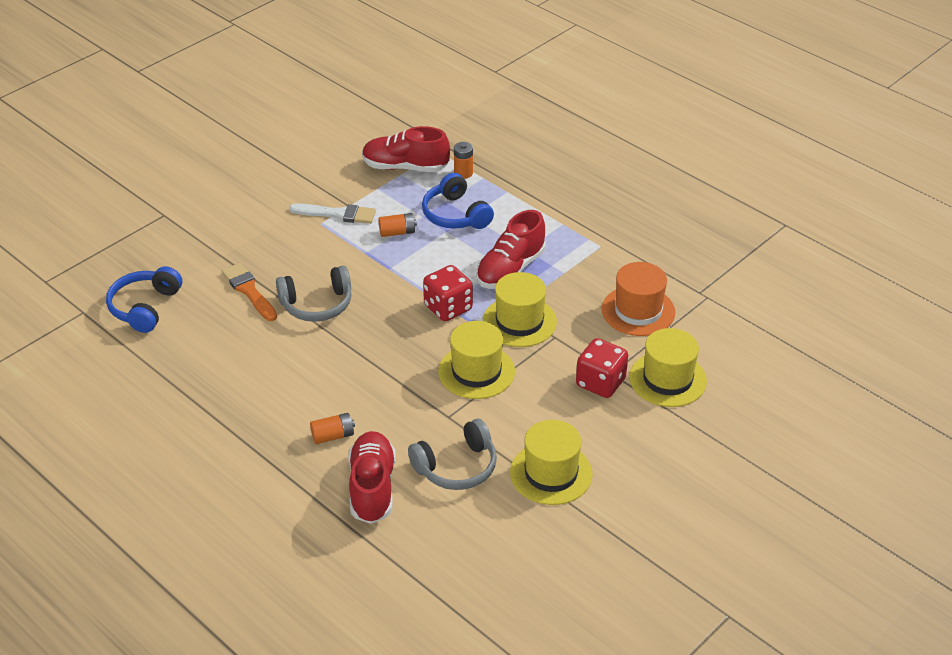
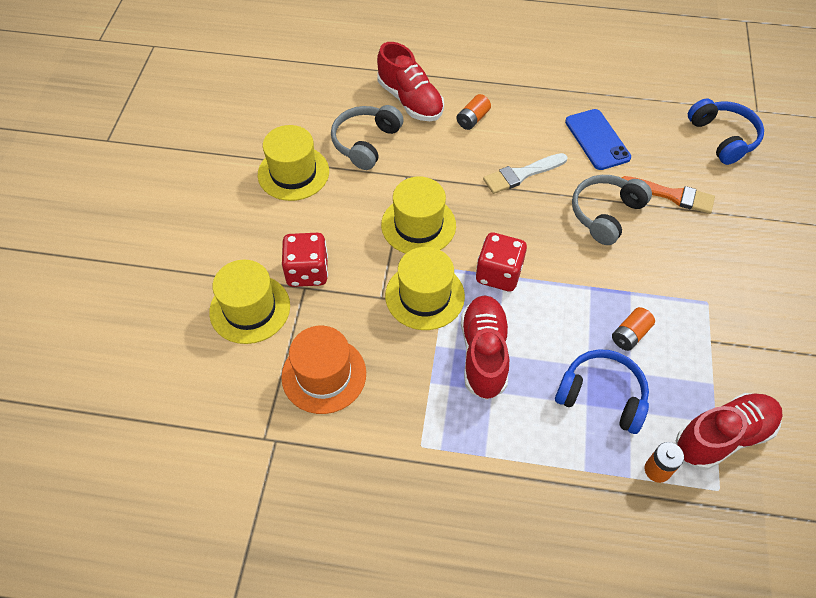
camera: 145 degrees right, 15 degrees up
(247, 359) = (597, 139): none -> blue phone
(337, 214) = (707, 323): white brush -> white brush (521, 174)

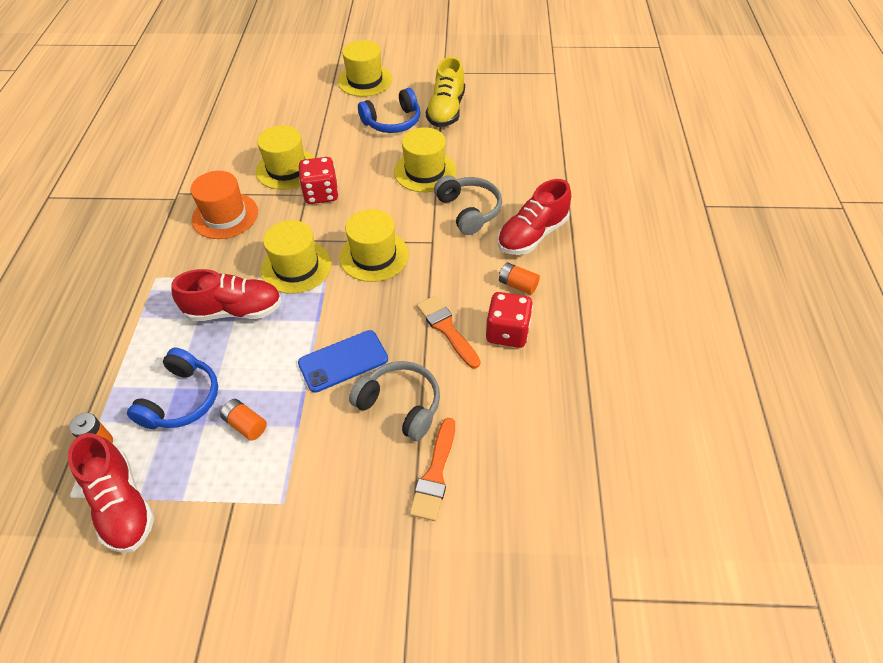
camera: 85 degrees right, 5 degrees down
(88, 221) = (365, 80): none -> yellow hat
(188, 145) = (446, 110): none -> yellow shoe
(366, 142) = (469, 211): grey headphones -> grey headphones turned 45 degrees clockwise
(498, 274) = (320, 316): red dice -> red dice (507, 332)
(521, 174) = (446, 329): white brush -> orange brush
(597, 139) = (511, 397): blue phone -> blue phone (343, 361)
(723, 138) = (544, 544): blue headphones -> blue headphones (392, 122)

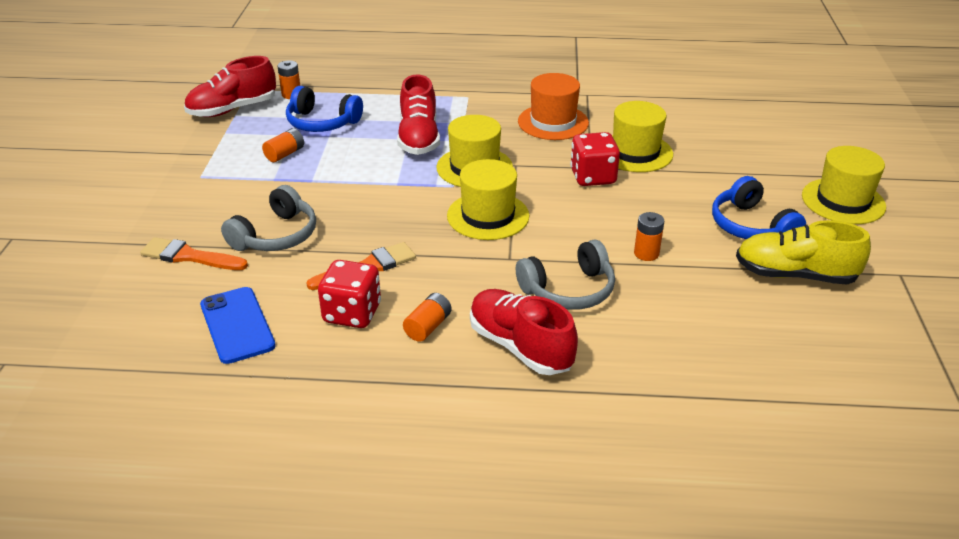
camera: 90 degrees right, 15 degrees down
(343, 361) = (340, 200): blue phone -> blue phone (237, 325)
(425, 171) = (646, 253): yellow hat -> orange battery

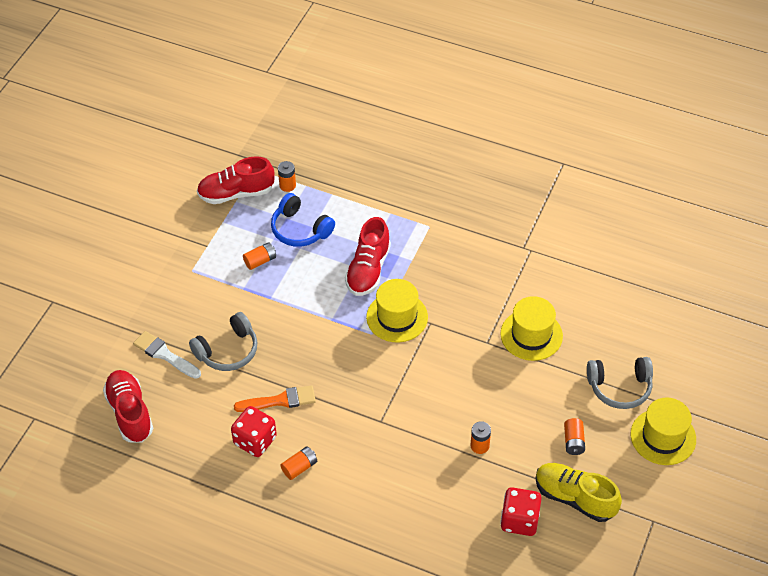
camera: 20 degrees right, 15 degrees up
(189, 256) = (164, 355): orange brush -> white brush
(237, 325) = (179, 429): blue phone -> none
(488, 216) = (384, 374): yellow hat -> none
(520, 346) = (351, 503): red shoe -> red shoe (130, 413)
(553, 122) = (484, 279): orange hat -> none
(568, 290) = (407, 463): grey headphones -> grey headphones (620, 387)
(593, 177) = (482, 354): red dice -> red dice (519, 520)
(751, 226) = (573, 441): blue headphones -> orange battery

